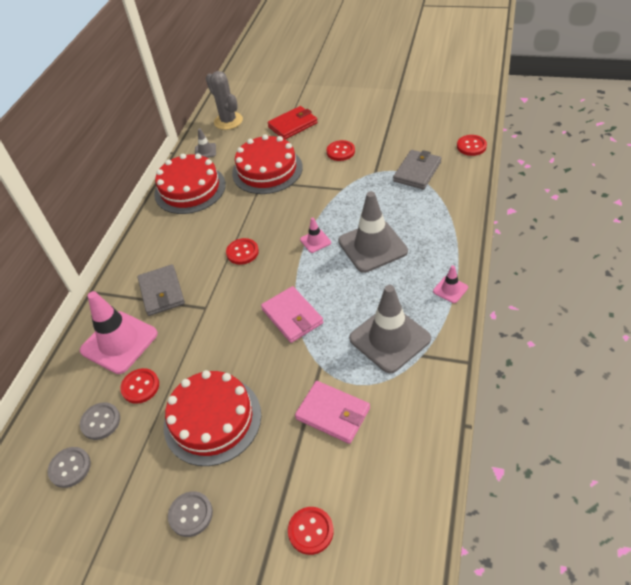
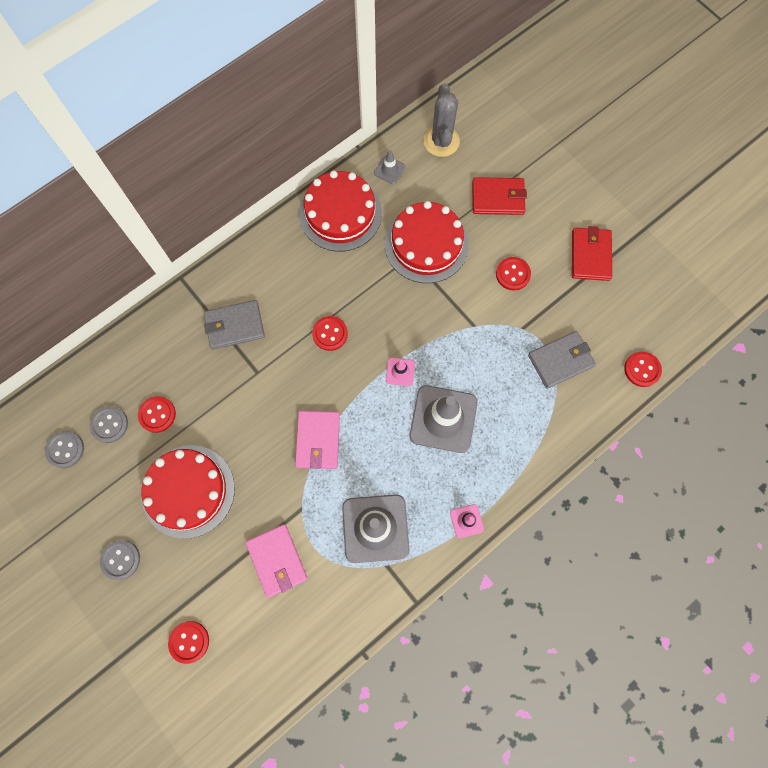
camera: 30 degrees right, 25 degrees up
(119, 342) = (169, 354): pink traffic cone -> none
(161, 292) = (234, 326): grey wallet -> grey wallet turned 60 degrees clockwise
(380, 117) = (590, 255): none -> red wallet

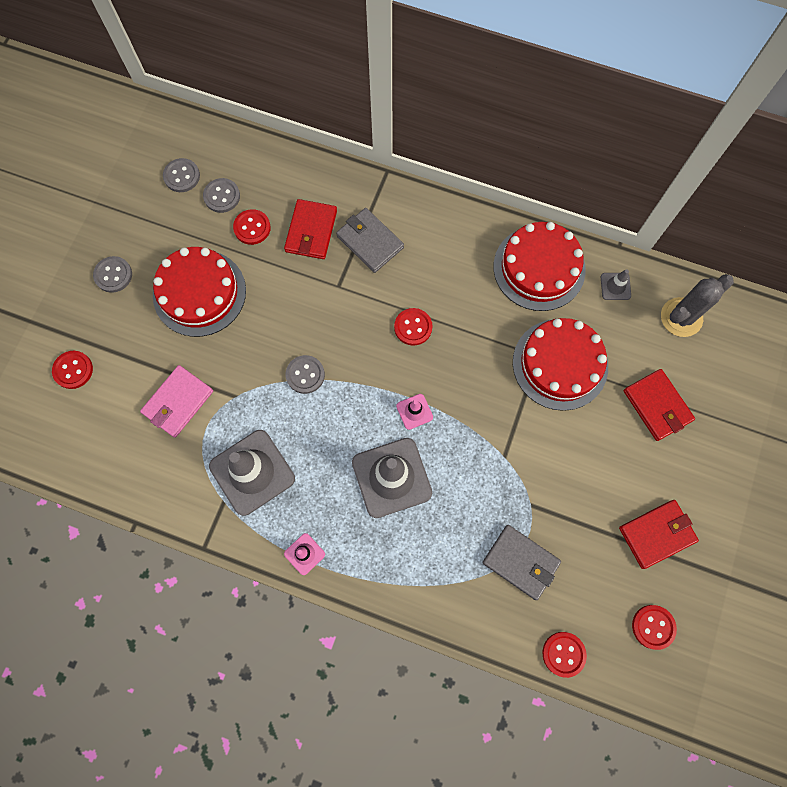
camera: 60 degrees right, 0 degrees up
(193, 367) = (311, 231): none -> red wallet
(318, 440) = (305, 375): pink wallet -> grey button
(513, 274) = (583, 465): red button -> red button (653, 627)

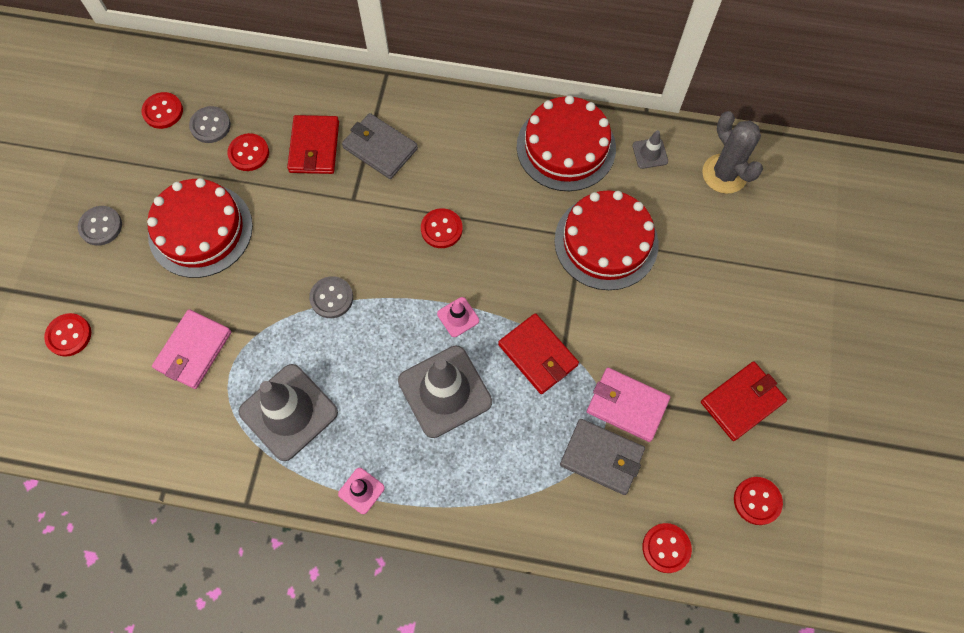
camera: 10 degrees left, 5 degrees down
(182, 176) = (163, 111): grey button -> red button
(552, 519) = (627, 405): none -> pink wallet
(657, 406) = (716, 268): red wallet -> red wallet (538, 355)
(681, 317) = (724, 174): grey cactus -> grey cactus turned 75 degrees counterclockwise

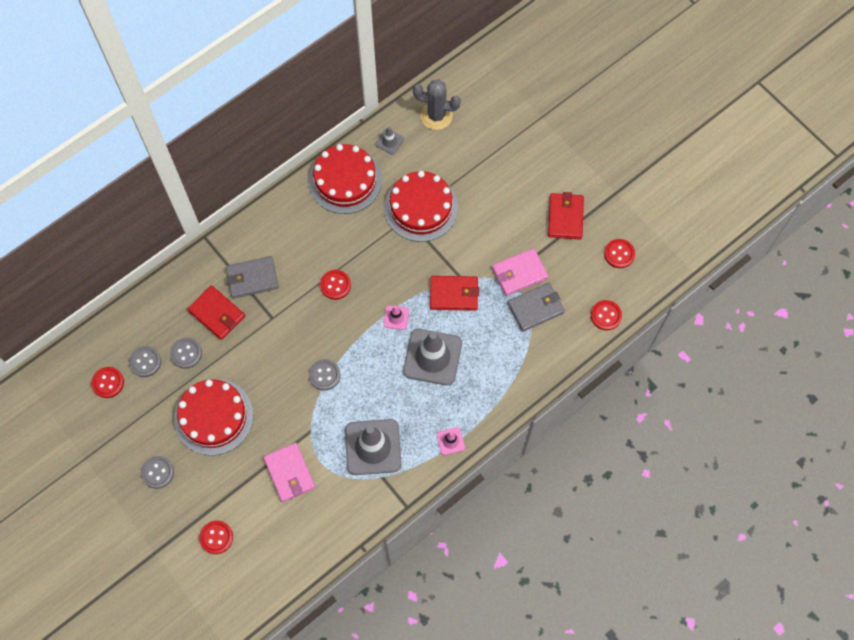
camera: 50 degrees left, 0 degrees up
(249, 153) = (186, 353): red button -> grey button

